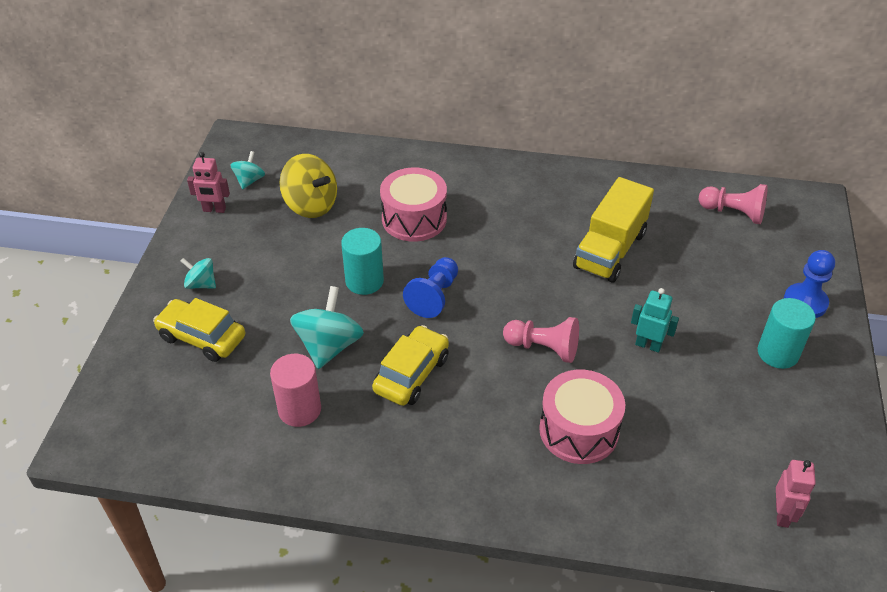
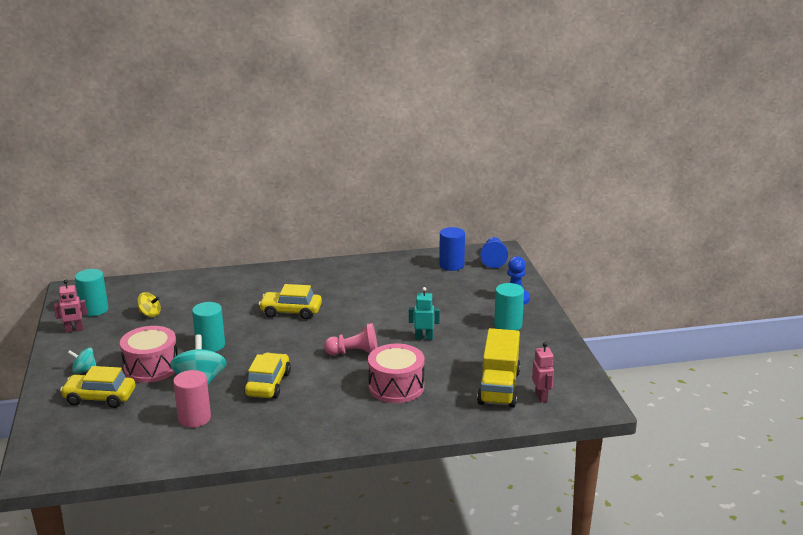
camera: 20 degrees left, 20 degrees down
(249, 180) = (94, 310): turquoise spinning top -> turquoise cylinder
(311, 205) = (150, 314): yellow spinning top -> yellow spinning top, size x0.56
(414, 219) = (232, 307): pink drum -> pink drum (151, 367)
(434, 296) = (265, 343): blue pawn -> blue pawn (493, 259)
(486, 246) = (291, 312): none -> yellow car
(610, 250) = (378, 298): yellow truck -> yellow truck (499, 387)
(733, 213) = (451, 265): pink pawn -> blue cylinder

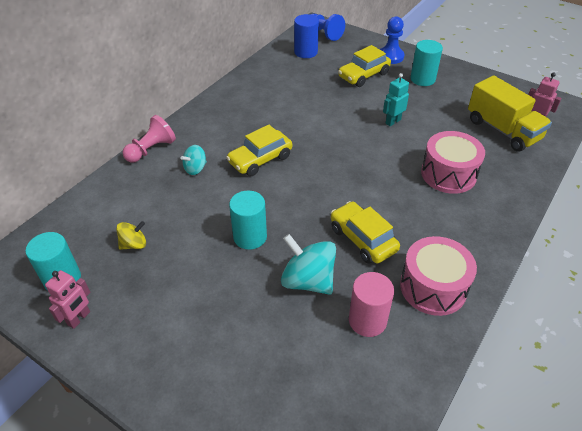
camera: 45 degrees left, 20 degrees up
(84, 370) = (174, 356): turquoise spinning top -> turquoise spinning top (195, 169)
(100, 397) = (245, 373): yellow car -> yellow car (363, 75)
(151, 367) = (236, 299): pink drum -> pink drum (433, 287)
(354, 353) = (372, 165): pink pawn -> pink pawn (151, 150)

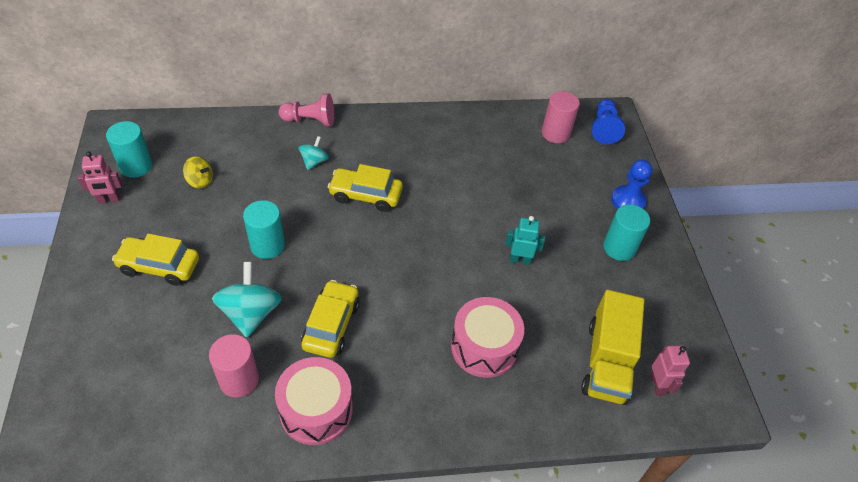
camera: 45 degrees right, 5 degrees up
(195, 169) = (314, 161): turquoise spinning top -> turquoise spinning top turned 105 degrees clockwise
(306, 52) = (555, 133): blue cylinder -> pink cylinder
(363, 75) = (569, 197): yellow car -> yellow car (159, 266)

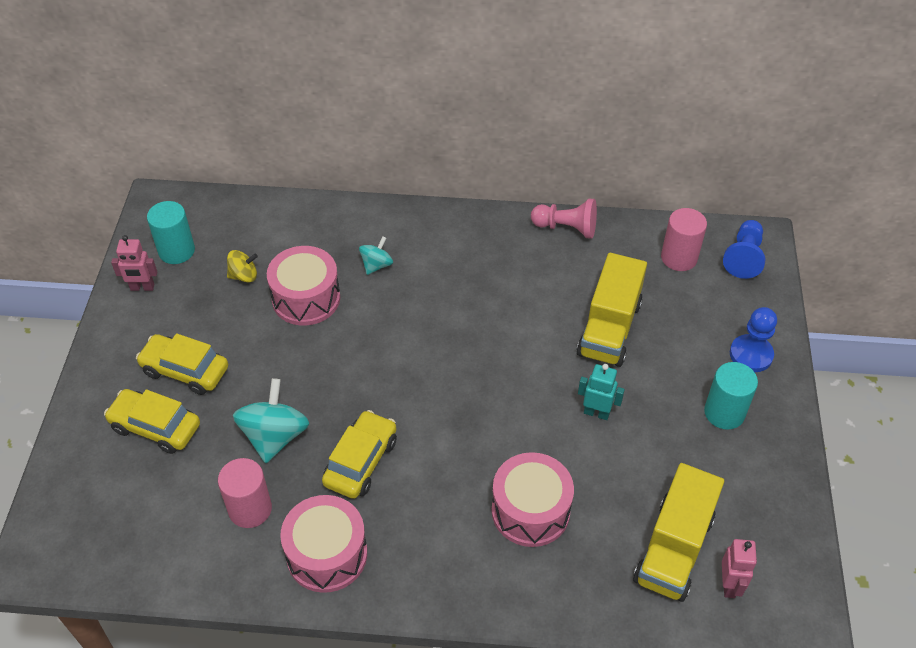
camera: 15 degrees right, 0 degrees up
(200, 181) = (244, 276): yellow spinning top -> yellow spinning top turned 45 degrees counterclockwise
(258, 194) = (306, 298): none -> pink drum
(267, 245) = (306, 360): turquoise cylinder -> none
(310, 120) = (381, 214): pink pawn -> pink pawn (566, 228)
(365, 195) = (429, 313): yellow car -> yellow car (155, 427)
(514, 192) = (609, 328): none -> yellow truck

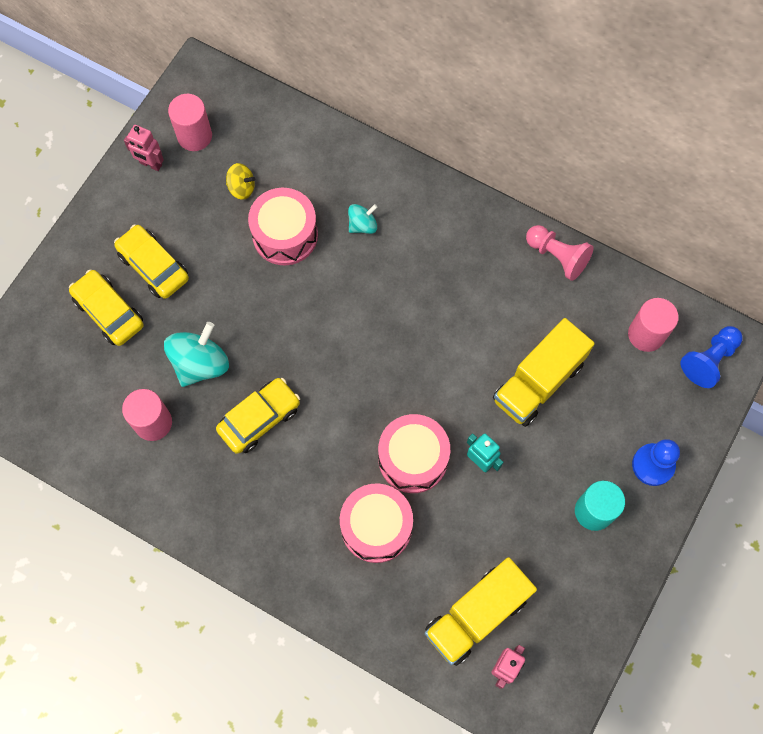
camera: 25 degrees right, 20 degrees up
(176, 251) = (194, 136): turquoise cylinder -> pink cylinder
(327, 554) = (195, 491): pink drum -> pink drum (413, 459)

